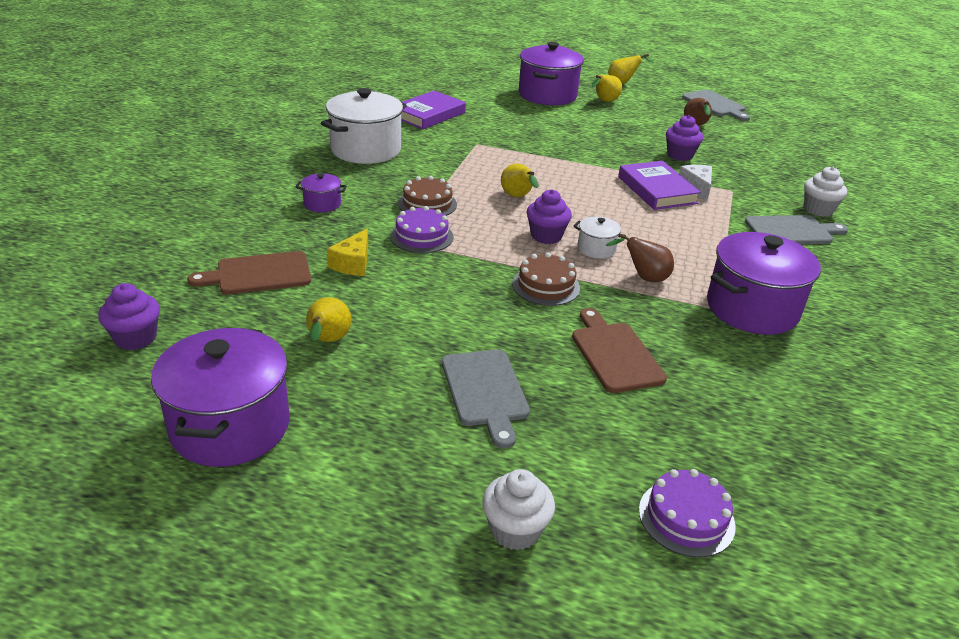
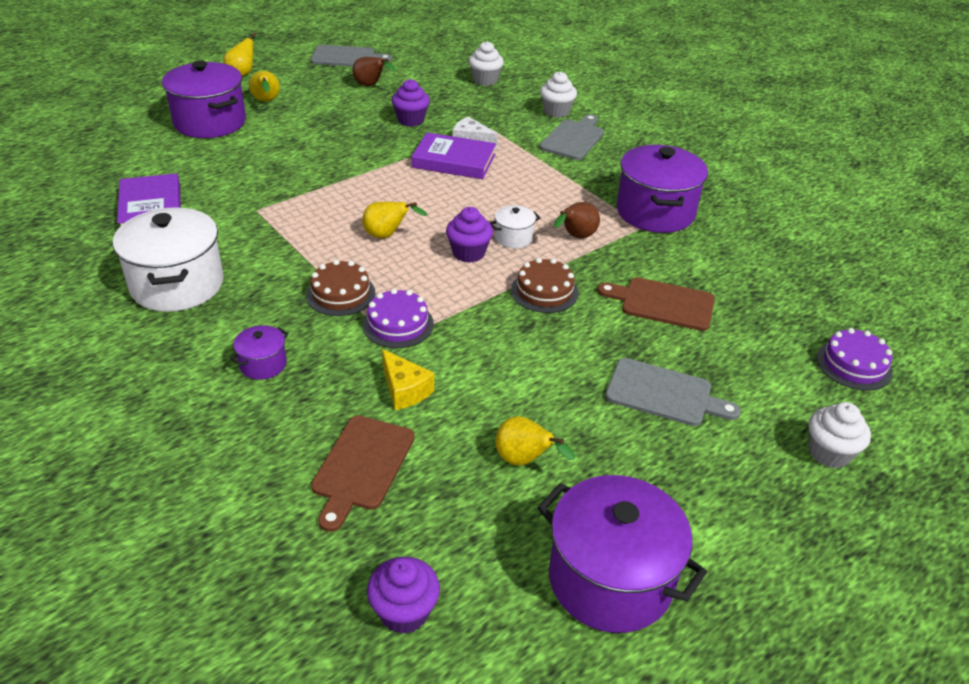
camera: 55 degrees left, 5 degrees up
(799, 164) = (485, 80): none -> white cupcake

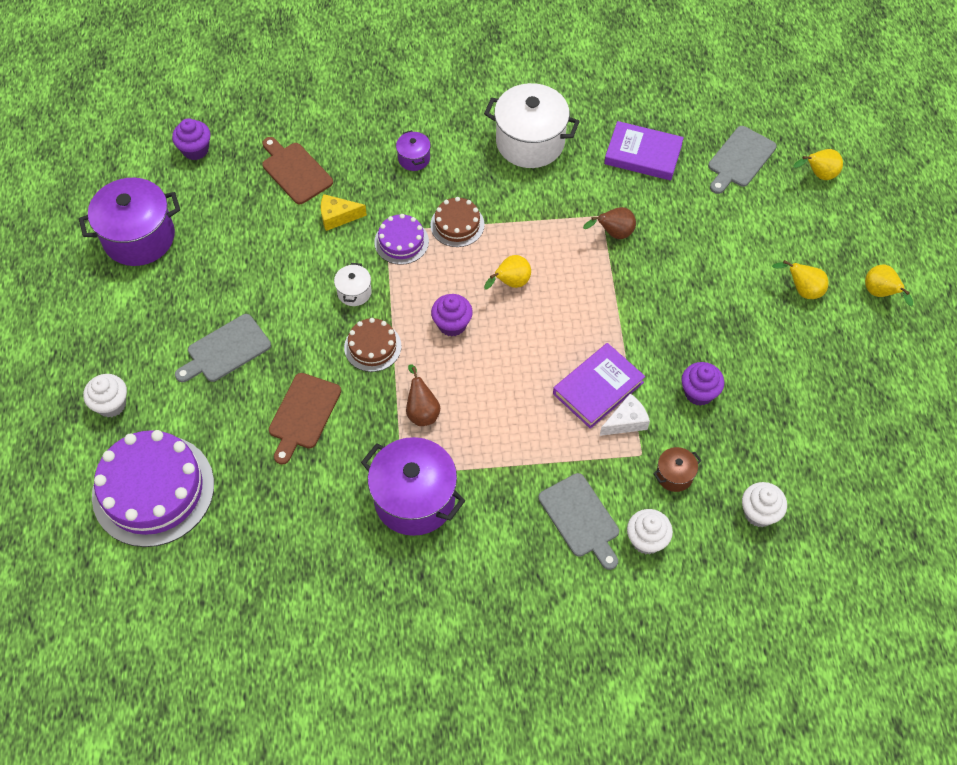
camera: 125 degrees right, 20 degrees up
(210, 122) = (777, 233): purple pot -> none
(346, 57) = (885, 403): grey cutting board -> grey cutting board (740, 159)
(371, 86) = (797, 394): brown pear -> brown pear (613, 233)
(493, 113) = (674, 475): none -> brown pot
(513, 238) = (451, 366): white pot -> white pot (354, 292)
(524, 461) = (238, 245): yellow pear -> yellow pear (818, 175)
(662, 303) = (303, 414): brown cutting board -> brown cutting board turned 150 degrees clockwise
(854, 365) = (153, 490): purple cake -> purple cake, size x1.99

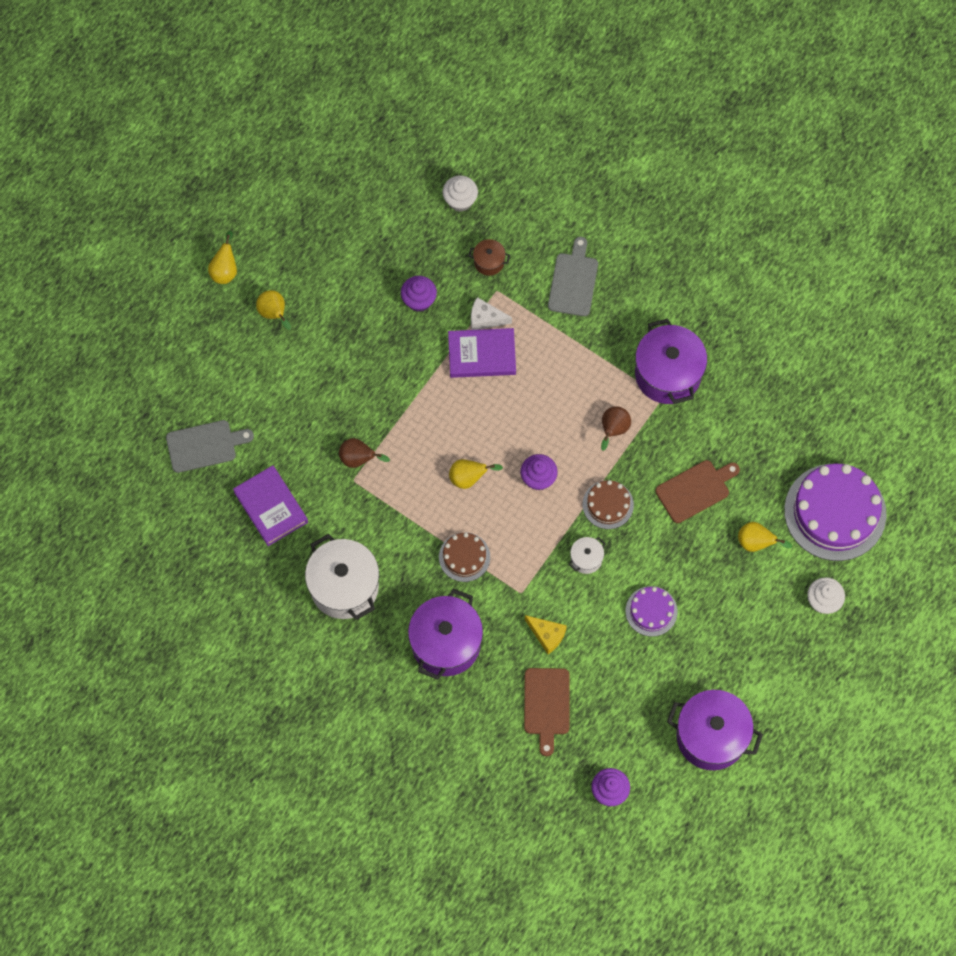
camera: 140 degrees left, 10 degrees up
(225, 350) = (713, 583): grey cutting board -> none
(401, 241) = (517, 575): purple cake -> purple cake (651, 611)
(414, 158) = (446, 643): purple pot -> purple pot, size x2.16
(646, 540) = (545, 238): white cupcake -> none
(818, 175) = (163, 387): yellow pear -> yellow pear (756, 543)

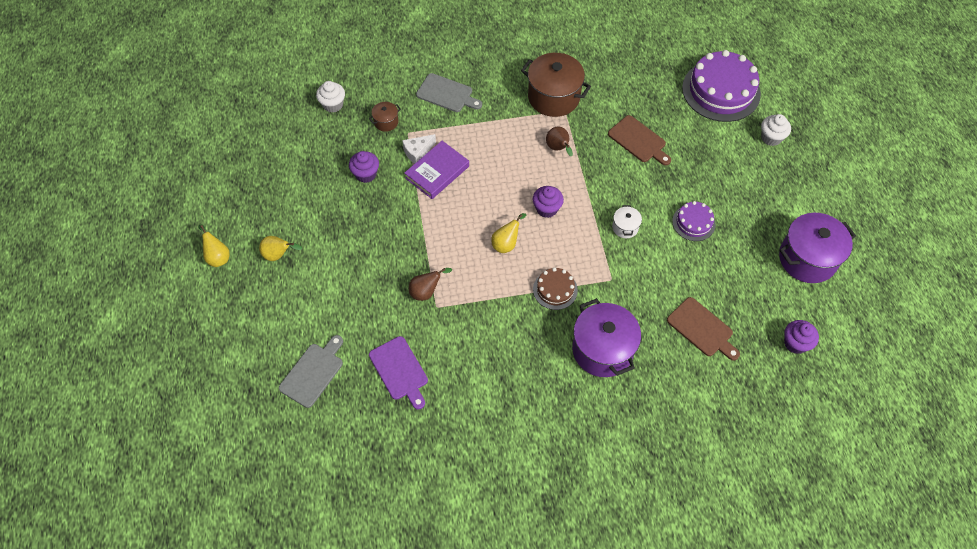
camera: 45 degrees left, 10 degrees down
(271, 507) = (400, 371): purple book -> purple cutting board
(344, 587) = (501, 375): white pot -> none
(547, 635) = (654, 289): yellow cheese -> none
(573, 281) = (447, 94): grey cutting board -> grey cutting board turned 150 degrees clockwise
(608, 504) = (602, 188): brown cake -> none
(668, 374) = (553, 97): purple pot -> brown pot
(695, 490) = (638, 141): brown cutting board -> brown cutting board turned 120 degrees clockwise
(756, 543) = (702, 139): yellow pear -> none

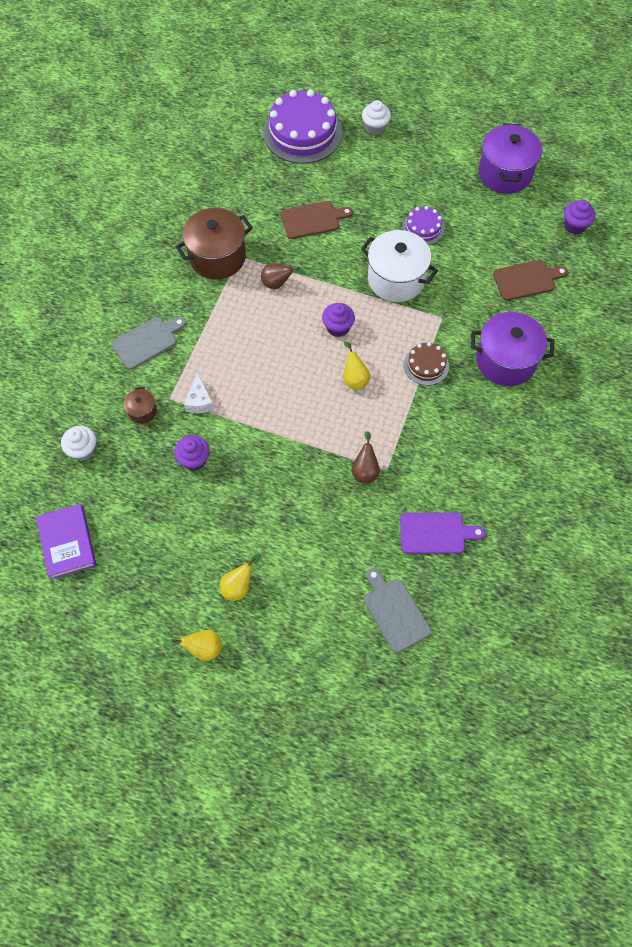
camera: 60 degrees left, 5 degrees up
(437, 172) = (235, 396): purple book -> purple book (67, 543)
(625, 227) = (396, 279): white pot -> white pot, size x2.16

